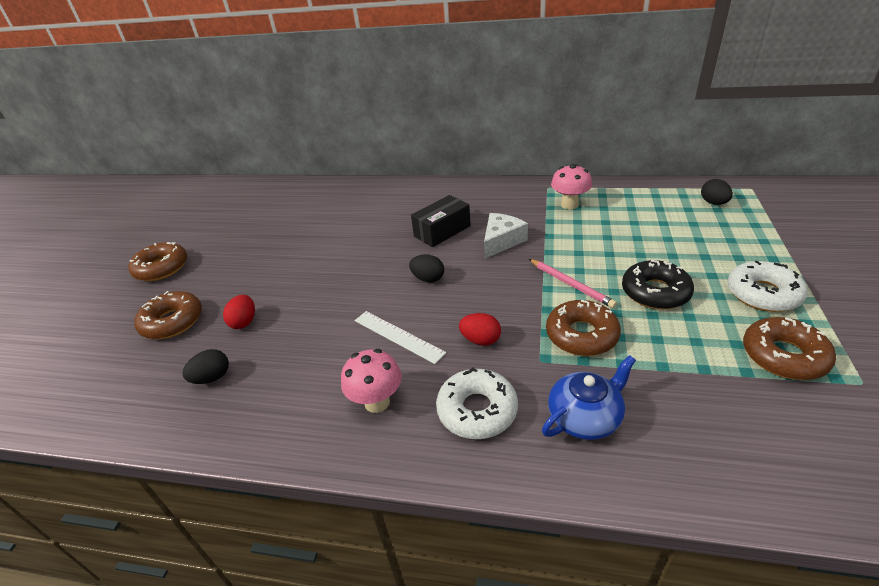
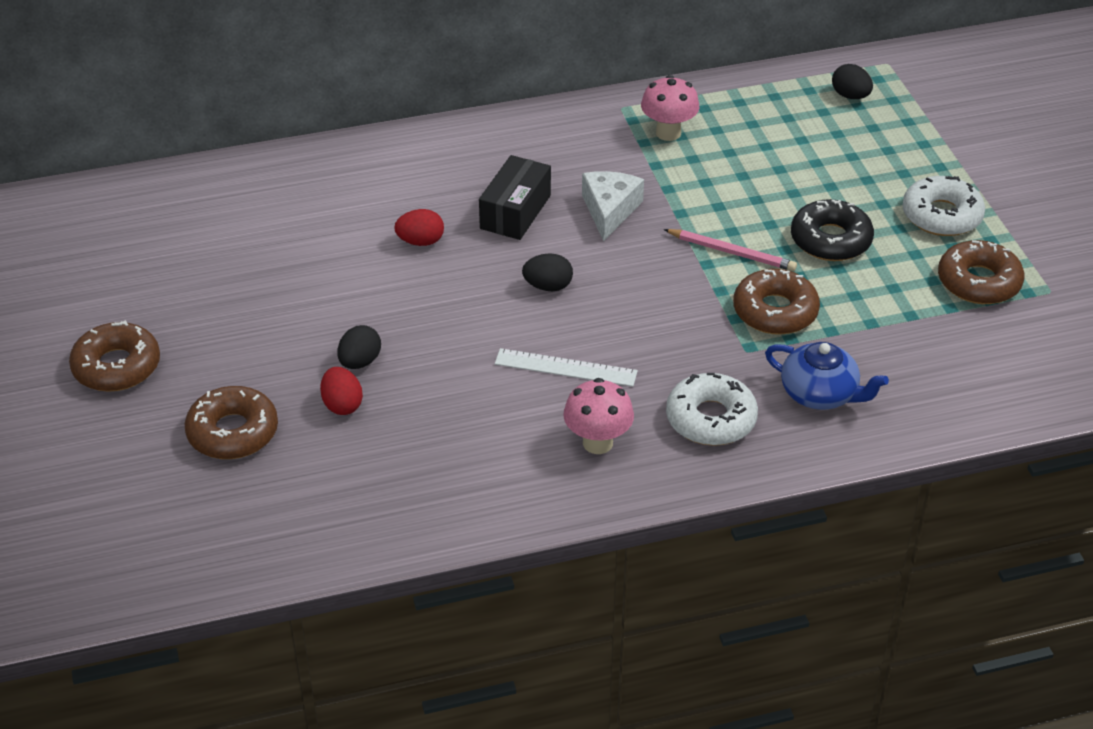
camera: 30 degrees left, 5 degrees up
(212, 378) = (371, 477): black egg -> black egg (360, 362)
(480, 340) = (667, 346): red egg -> red egg (420, 242)
(585, 417) = (820, 394): blue teapot -> blue teapot turned 90 degrees clockwise

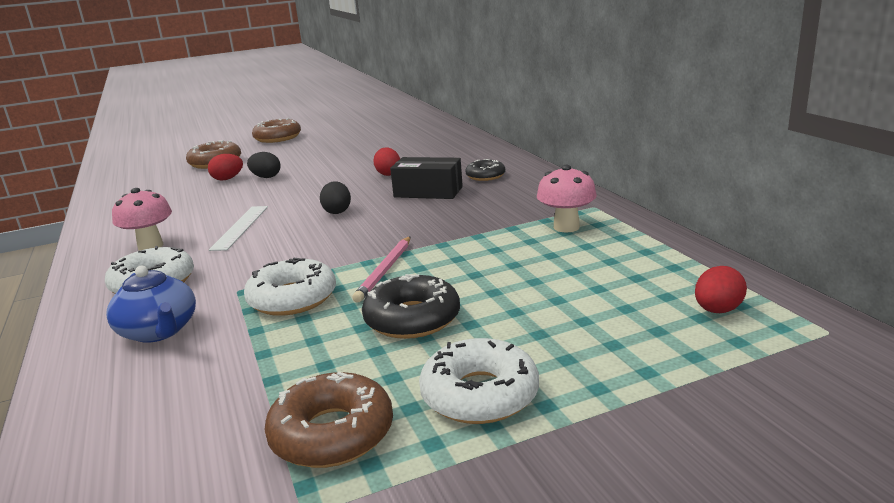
camera: 85 degrees right, 20 degrees down
(480, 163) = (485, 176): none -> black donut
(609, 210) = (438, 219): white cheese -> none
(775, 311) = (292, 298): brown donut -> white donut
(820, 394) = (159, 331): blue teapot -> blue teapot turned 60 degrees counterclockwise
(850, 96) = (717, 310): black egg -> red egg

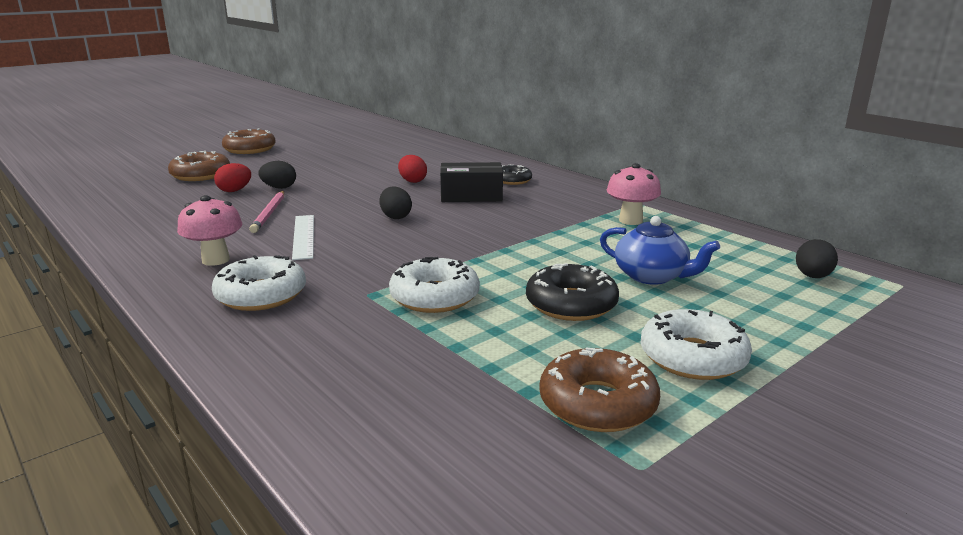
camera: 20 degrees left, 0 degrees up
(159, 331) = (321, 338): blue teapot -> blue teapot (652, 276)
(385, 271) = (502, 266): pink pencil -> pink pencil (269, 213)
(717, 310) = (812, 276): red egg -> black egg

